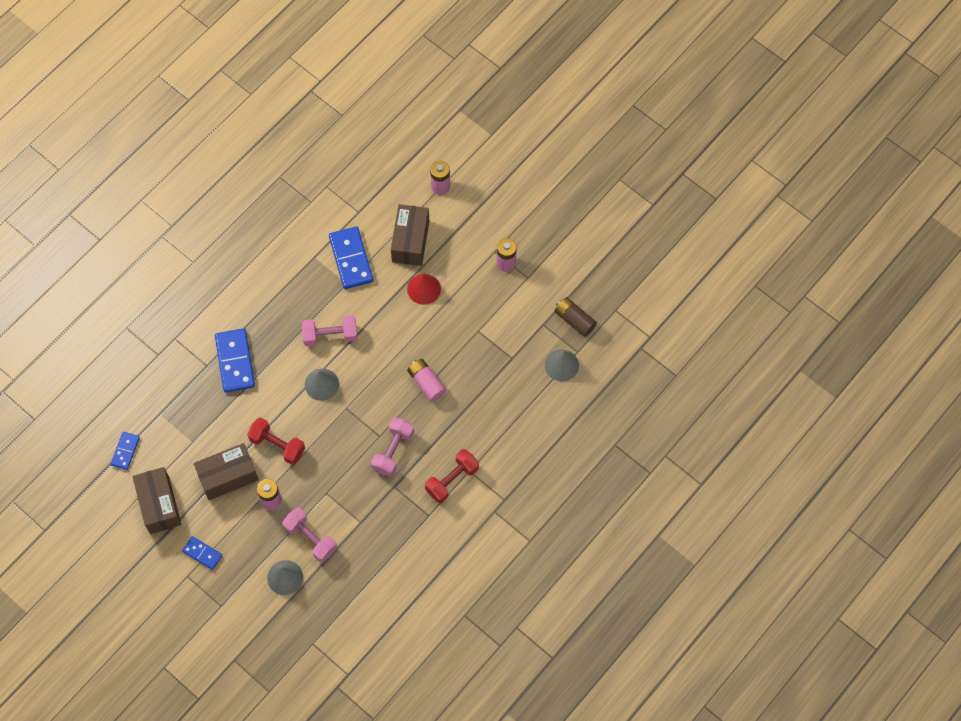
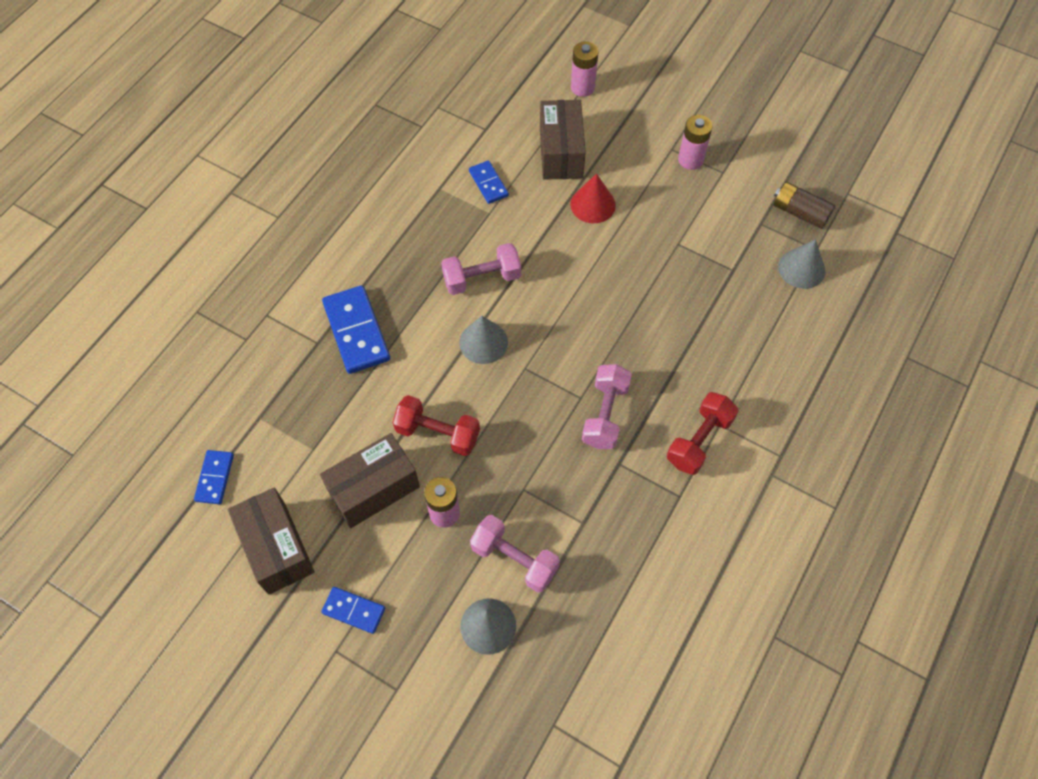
camera: 10 degrees left, 5 degrees down
(351, 259) = (488, 183): blue domino -> blue domino, size x0.57
(426, 383) = (627, 318): pink battery -> none

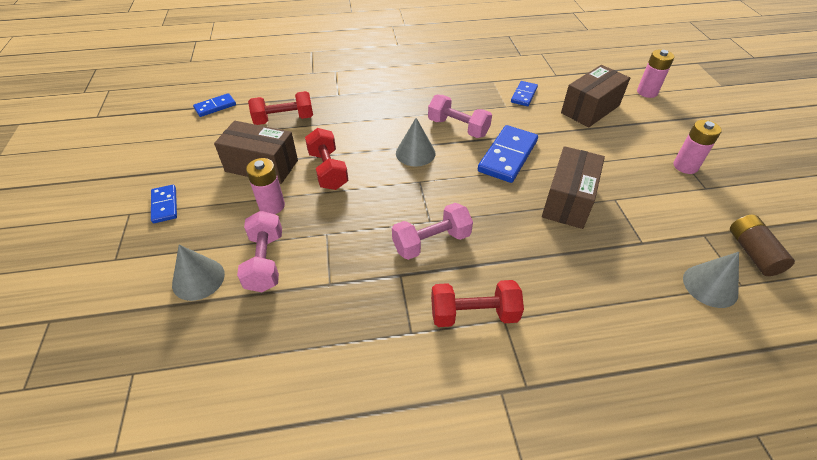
camera: 50 degrees right, 15 degrees down
(277, 548) = (187, 151): brown box -> brown box (568, 200)
(312, 422) = (284, 119): none -> red dumbbell
(356, 331) = (361, 103): blue domino -> blue domino (508, 156)
(593, 204) = (578, 142): red cone -> none

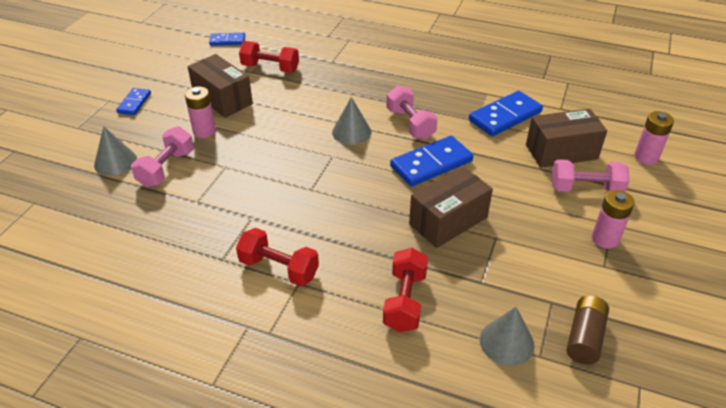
camera: 30 degrees right, 5 degrees down
(328, 170) = (268, 120): red dumbbell -> red dumbbell (405, 301)
(431, 242) = (297, 205): pink dumbbell -> pink dumbbell (585, 189)
(524, 95) = (505, 116): blue domino -> blue domino, size x1.76

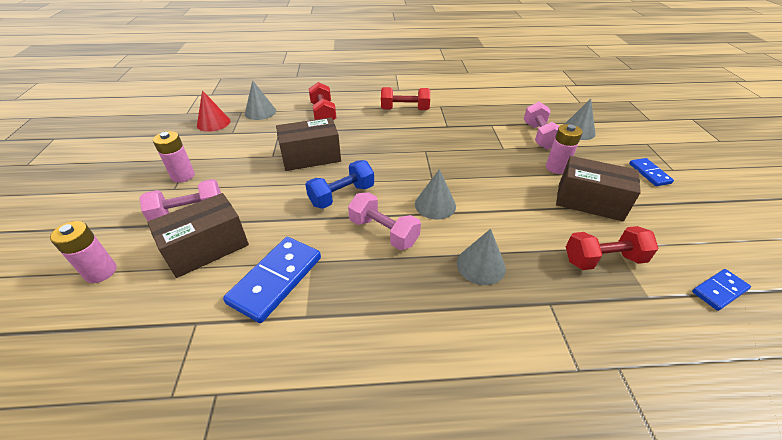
camera: 155 degrees right, 0 degrees up
(355, 87) = (481, 265): none -> grey cone
(431, 164) = (342, 195): blue domino -> blue dumbbell
(448, 221) = (311, 157): brown box -> brown box turned 45 degrees clockwise
(584, 337) = (213, 123): brown battery -> red cone

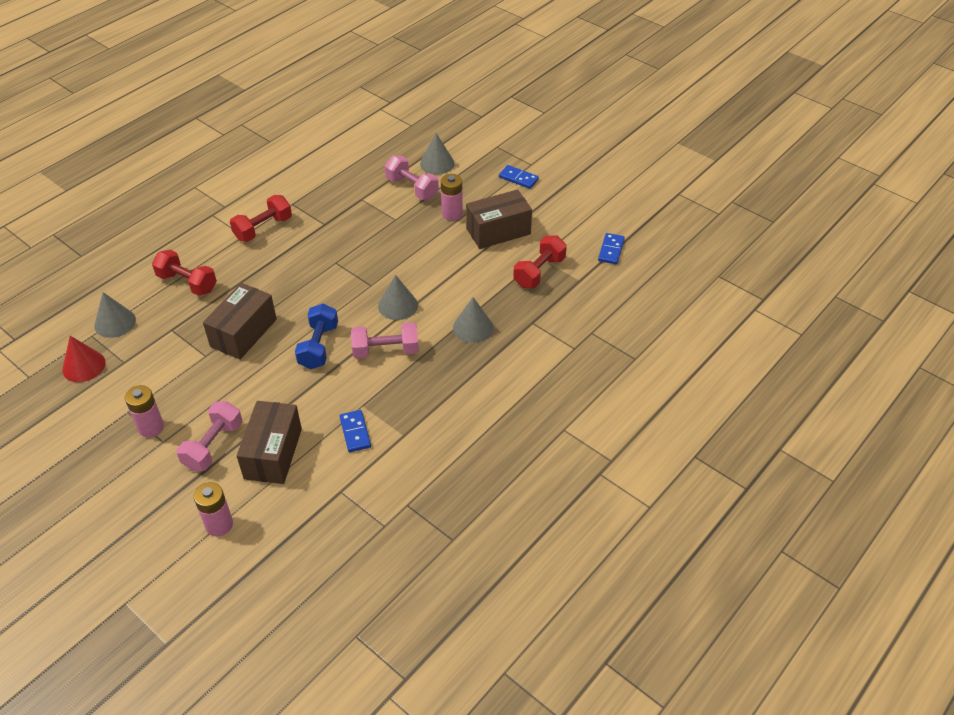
camera: 45 degrees left, 5 degrees up
(276, 280) = (355, 432): blue domino -> blue domino, size x0.57

